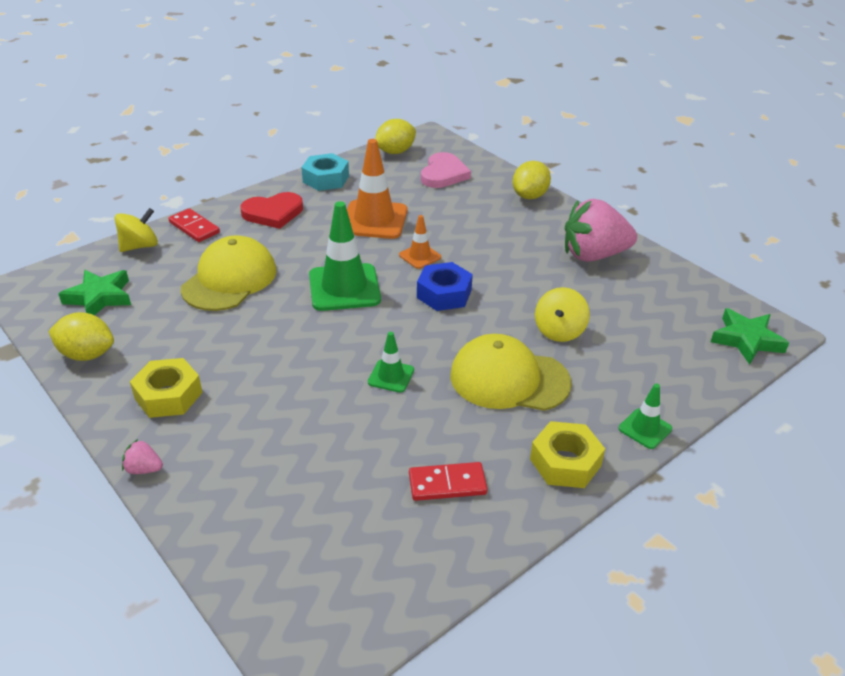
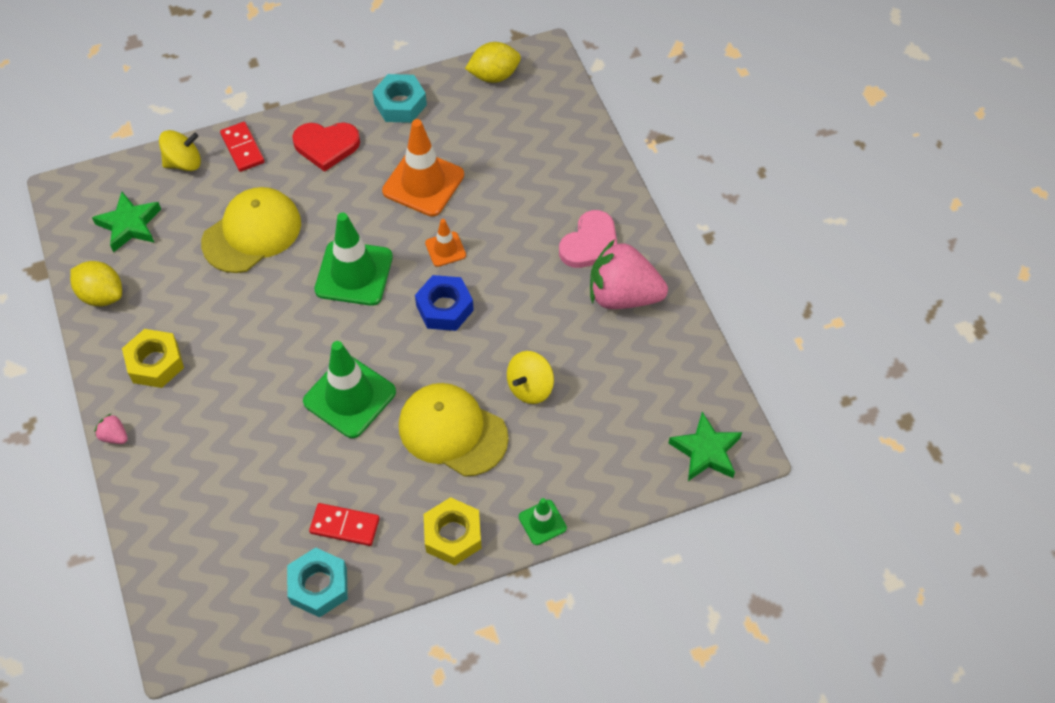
camera: 20 degrees right, 20 degrees up
(391, 376) = (349, 397): green traffic cone -> green traffic cone, size x1.96
(443, 174) = (529, 127): pink heart -> pink heart (590, 244)
(450, 548) = (319, 586): none -> turquoise nut
(529, 196) = (605, 187): yellow lemon -> none

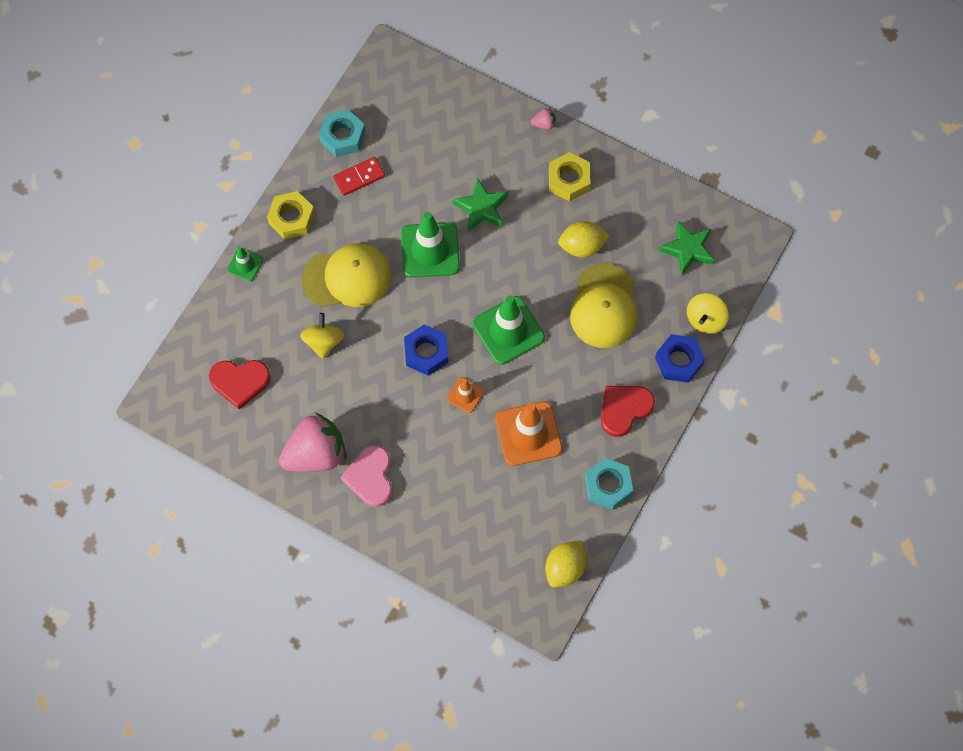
camera: 140 degrees right, 10 degrees up
(102, 295) = (650, 194): yellow lemon -> yellow lemon (582, 246)
(242, 148) = (679, 361): red domino -> blue nut
(642, 409) = (240, 382): none -> red heart
(706, 451) = (178, 384): green star -> green star (481, 208)

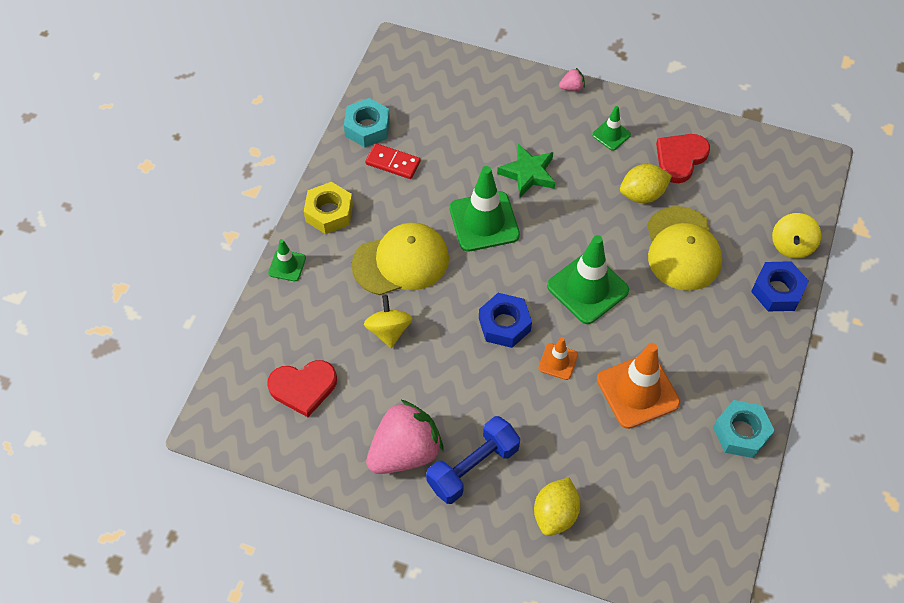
camera: 10 degrees left, 10 degrees down
(359, 177) = (393, 163): red domino -> red domino turned 60 degrees clockwise
(370, 477) = (473, 467): pink heart -> blue dumbbell
(564, 568) = (719, 532): yellow lemon -> yellow lemon (555, 514)
(569, 180) = (611, 135): yellow nut -> green traffic cone
(624, 409) = (734, 349): red heart -> red heart (680, 158)
(687, 249) = (752, 181): green star -> none

